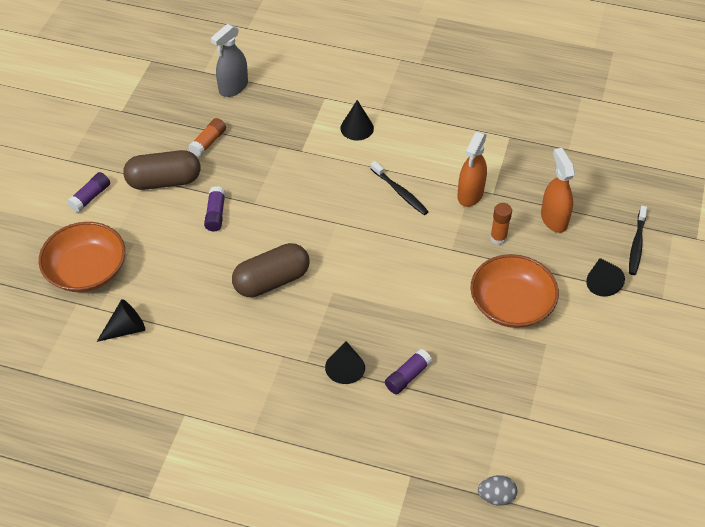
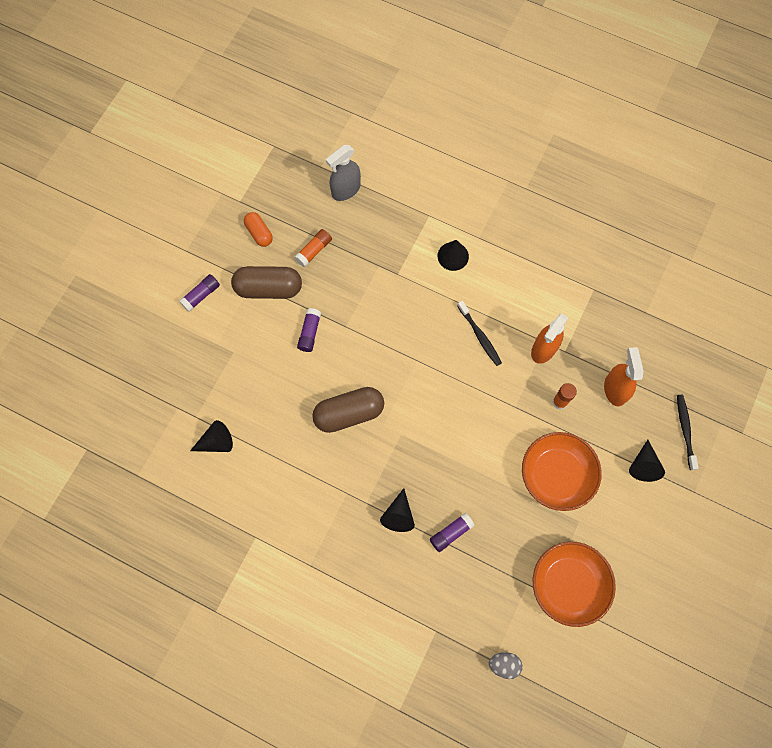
camera: 10 degrees right, 20 degrees up
(87, 270) = (189, 375): orange bowl -> orange bowl (568, 584)
(146, 135) = (259, 233): none -> orange capsule
(636, 244) = (685, 430): black toothbrush -> black toothbrush turned 150 degrees clockwise

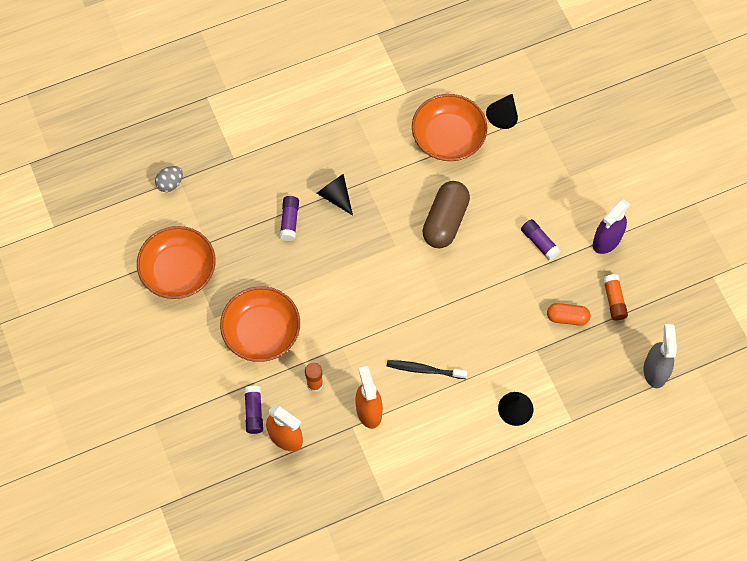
camera: 130 degrees right, 5 degrees down
(201, 295) = (642, 186): purple glue stick -> purple glue stick (254, 412)
(259, 233) = (667, 270): orange capsule -> orange capsule (567, 317)
(268, 288) = (606, 240): brown capsule -> purple spray bottle
(272, 469) = (448, 137): none -> orange bowl
(643, 465) = (209, 403): black cone -> none
(685, 430) = (204, 462): black toothbrush -> none

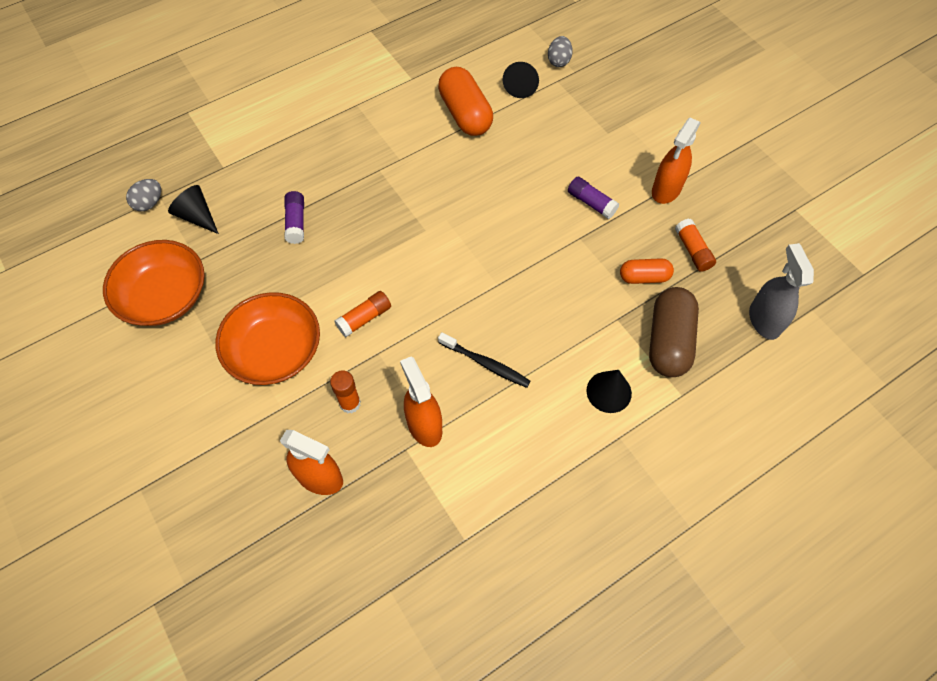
camera: 10 degrees left, 5 degrees down
(254, 412) = (274, 452): purple glue stick -> none
(335, 196) = (347, 189): black cone -> black cone (197, 216)
(335, 316) = (364, 318): none -> orange glue stick
(424, 370) = (485, 364): black toothbrush -> black toothbrush turned 150 degrees counterclockwise
(445, 221) = (478, 196): brown capsule -> brown capsule (668, 341)
(448, 137) = (465, 114): orange bowl -> orange capsule
(543, 94) = (558, 61): none -> grey egg
(606, 240) = (666, 190): purple spray bottle -> orange spray bottle

